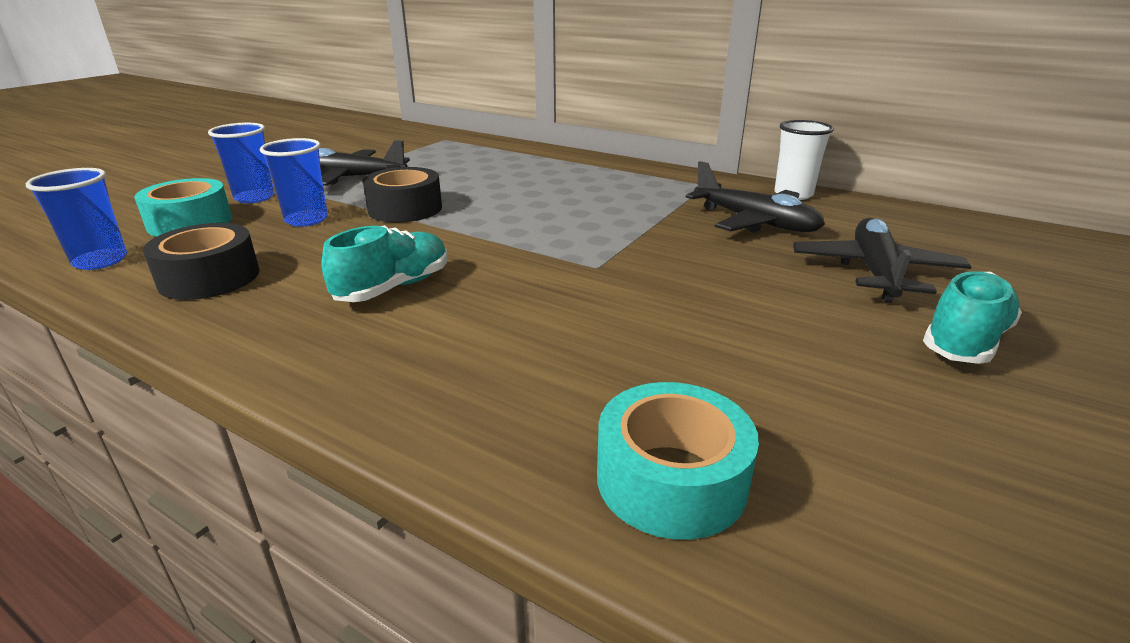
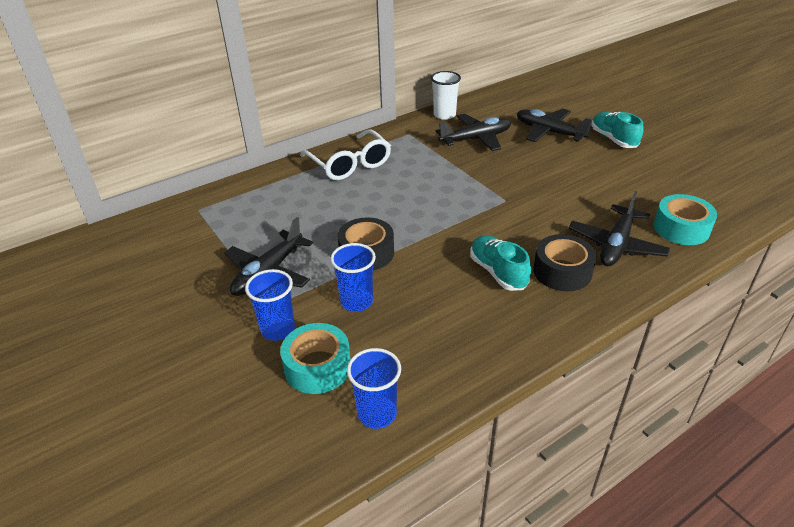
camera: 65 degrees left, 10 degrees up
(209, 278) = (443, 350): black tape -> black tape (562, 271)
(534, 387) = (616, 245): none -> black plane
(590, 171) = (350, 164): none -> white glasses

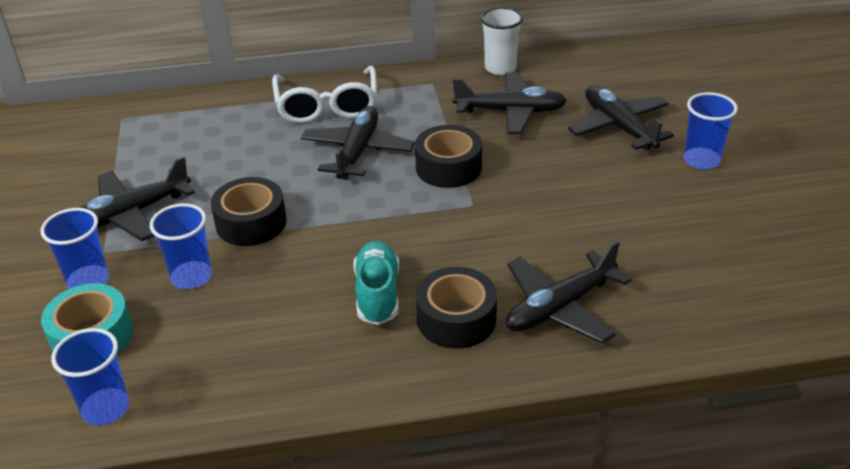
camera: 25 degrees right, 0 degrees up
(399, 187) = (358, 151): none -> black plane
(468, 182) = (448, 167): none -> black tape
(613, 139) = (701, 160): turquoise shoe -> blue cup
(681, 228) = (673, 313): turquoise tape -> none

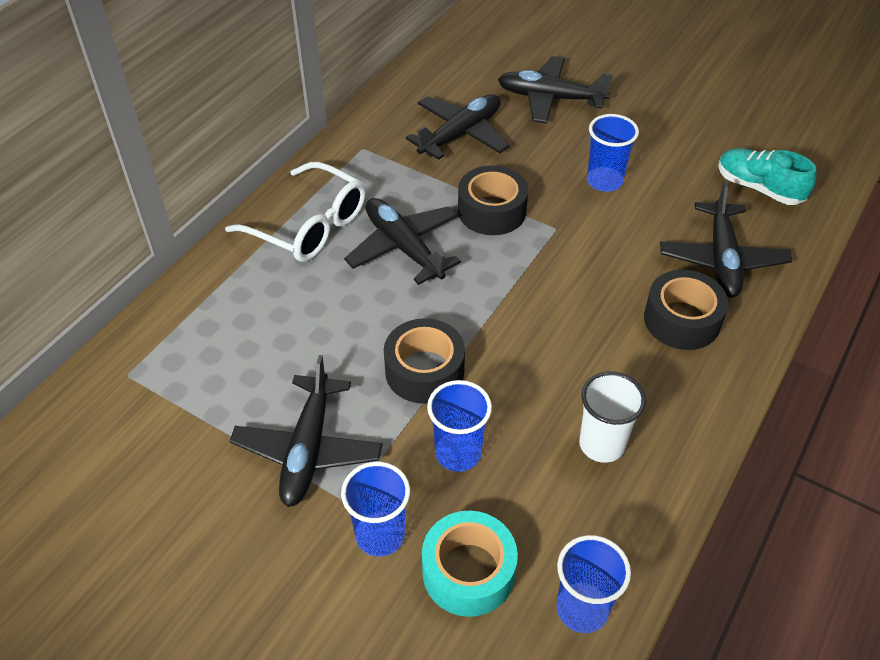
camera: 50 degrees left, 10 degrees up
(377, 294) = (608, 346): turquoise shoe -> turquoise shoe (759, 188)
(500, 68) = (393, 101): white cup -> white cup (601, 444)
(701, 160) = (635, 90): blue cup -> blue cup (604, 181)

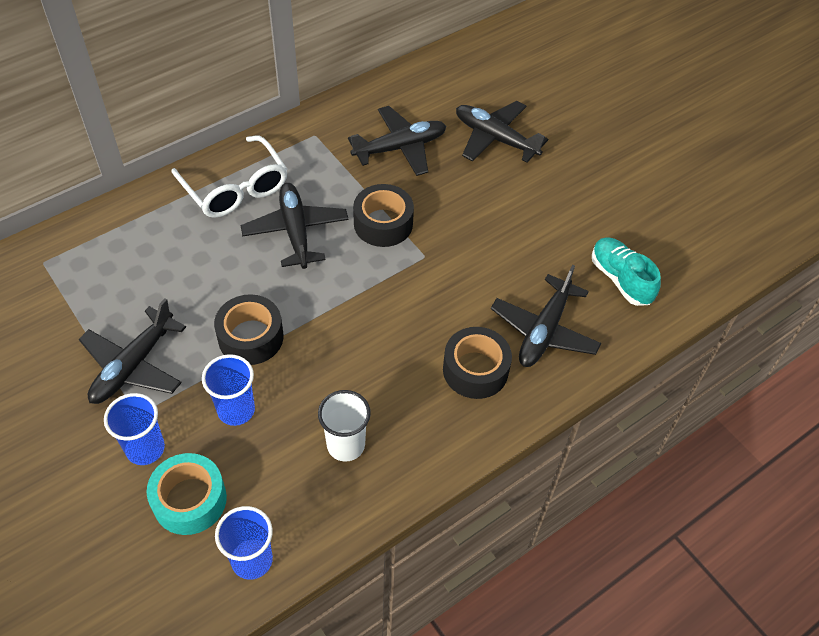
camera: 20 degrees right, 5 degrees up
(604, 181) = (492, 228): blue cup -> none

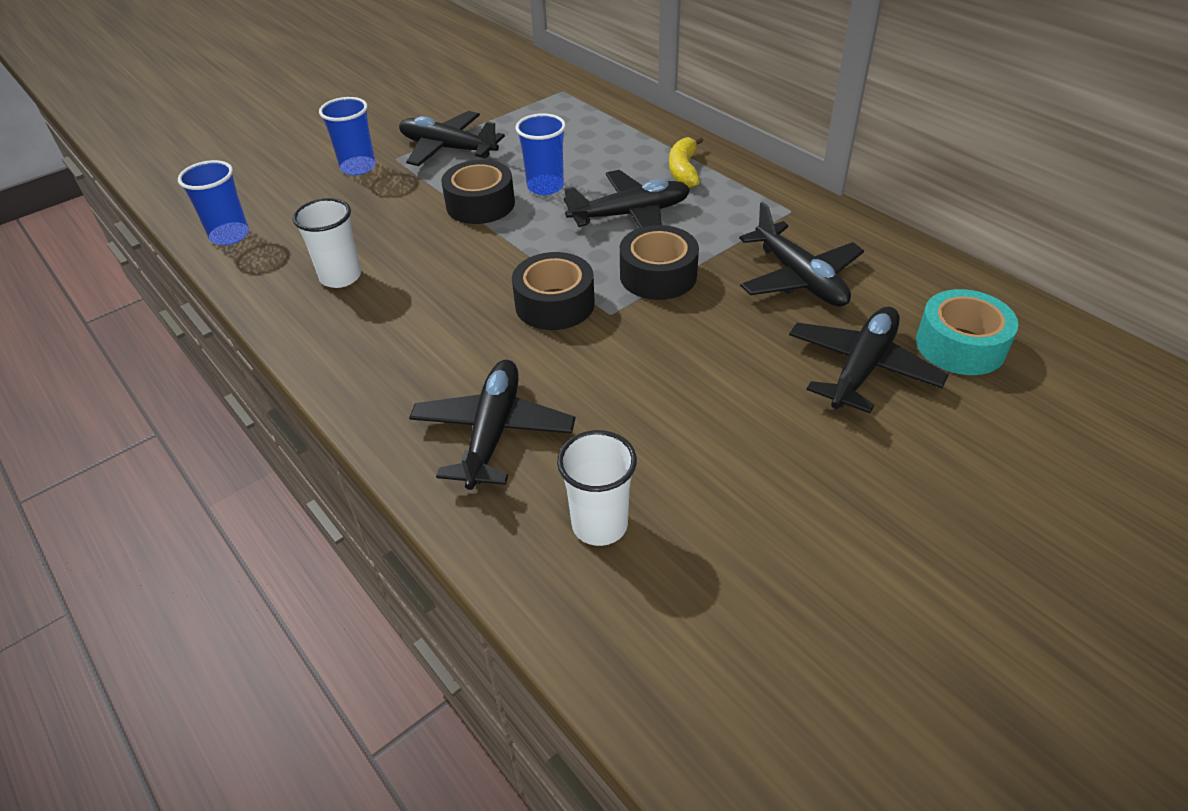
camera: 90 degrees right, 10 degrees down
(189, 500) = (300, 196): turquoise tape -> turquoise tape (960, 345)
(235, 188) = (683, 170): white glasses -> yellow banana
(236, 410) = (393, 207): blue cup -> blue cup (545, 186)
(475, 370) = (431, 368): black tape -> black tape (554, 304)
(544, 331) = (493, 432): black plane -> black plane turned 75 degrees clockwise
(621, 279) = (599, 525): turquoise shoe -> white cup

